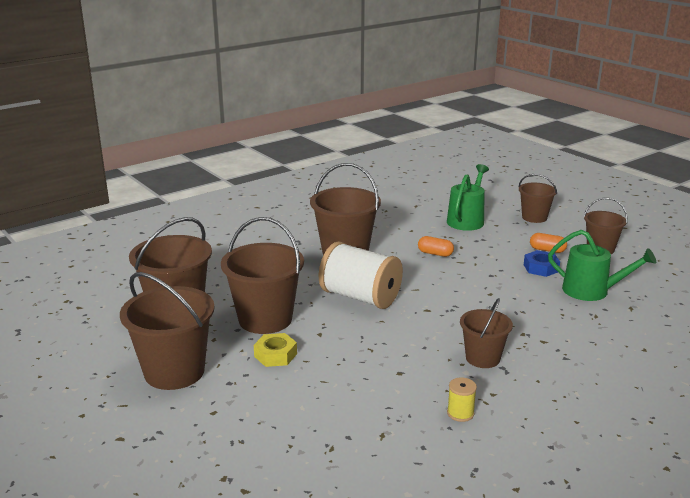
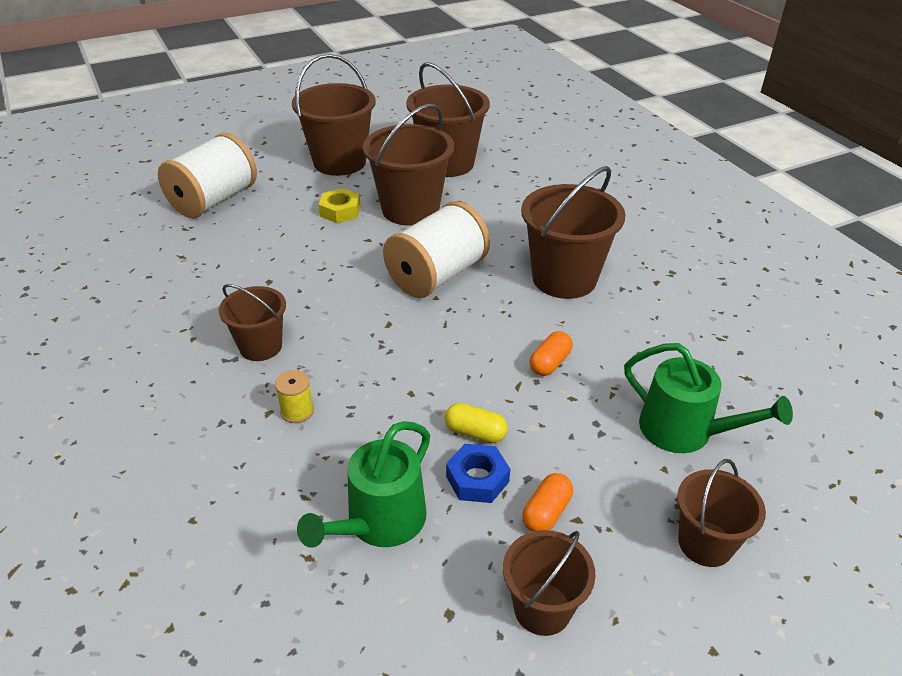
camera: 100 degrees right, 15 degrees up
(269, 442) = (214, 200): none -> white spool
(460, 413) = (177, 308): yellow spool -> yellow spool (297, 411)
(508, 271) = (475, 432): none -> yellow capsule

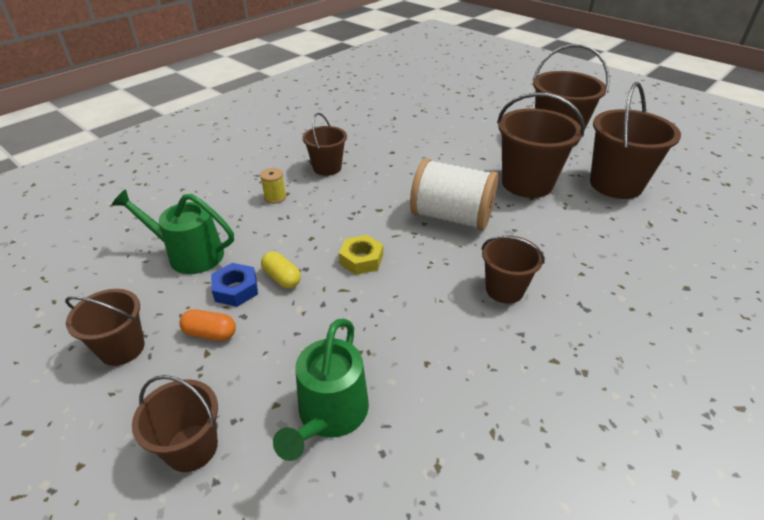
camera: 70 degrees right, 0 degrees up
(214, 200) = (459, 109): white spool -> none
(340, 211) = (493, 155): yellow nut -> yellow nut (361, 259)
(475, 432) = (282, 278): yellow capsule -> yellow capsule turned 45 degrees counterclockwise
(550, 363) = (380, 303): orange capsule -> none
(564, 278) = (504, 289): brown bucket -> brown bucket, size x0.59

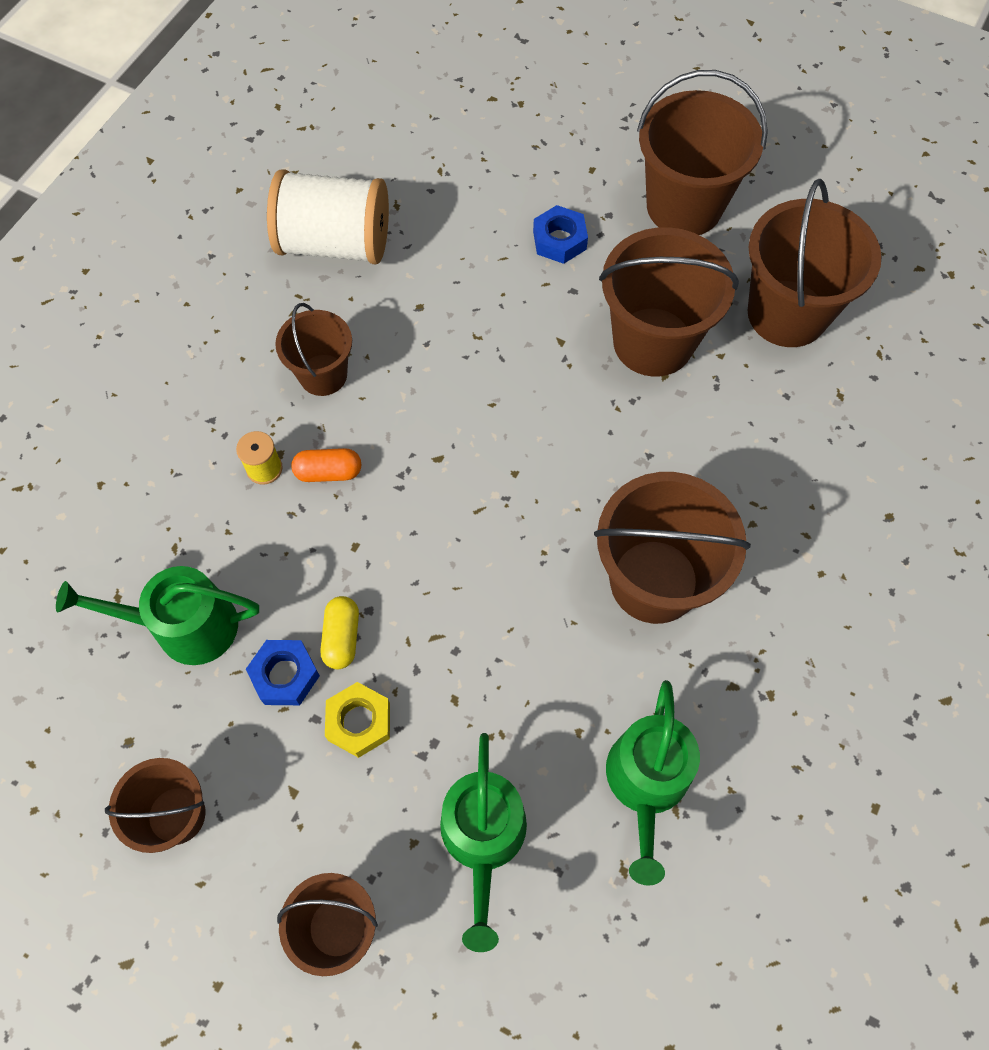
camera: 15 degrees left, 25 degrees up
(210, 333) = (284, 760): orange capsule -> orange capsule (328, 472)
(282, 278) = (342, 637): yellow capsule -> yellow capsule turned 60 degrees clockwise
(361, 259) = (443, 573): yellow nut -> yellow nut (359, 722)
(451, 217) = (552, 450): white spool -> white spool (335, 243)
(471, 407) = (646, 783): none -> green watering can
(480, 140) = (559, 240): none -> blue nut
(504, 289) = (654, 581): brown bucket -> brown bucket, size x1.70

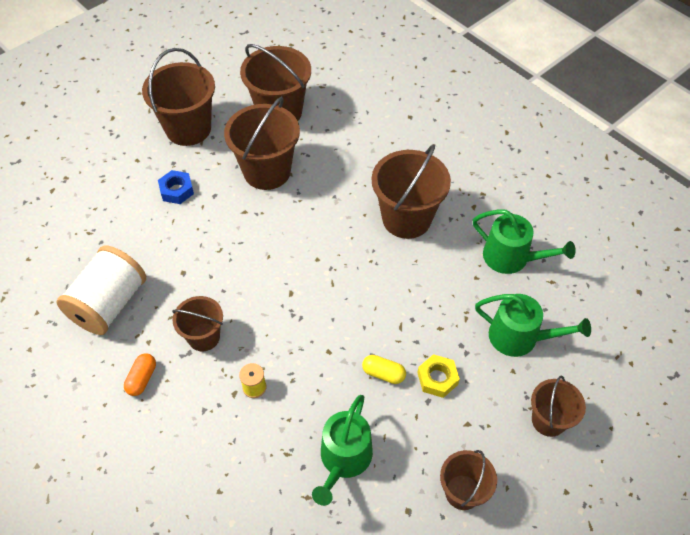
camera: 70 degrees left, 10 degrees down
(285, 675) = (396, 410): blue nut -> none
(328, 472) = (273, 352): orange capsule -> orange capsule (142, 379)

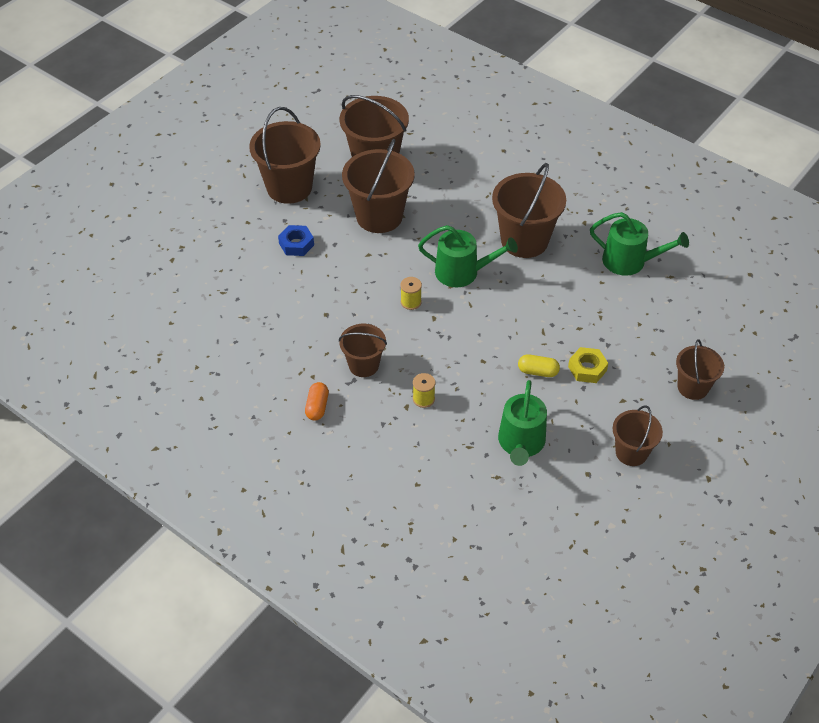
camera: 10 degrees left, 5 degrees down
(109, 304) = (264, 350): white spool -> none
(272, 271) = (411, 302): none -> yellow spool
(519, 337) = (652, 325): green watering can -> green watering can (462, 272)

